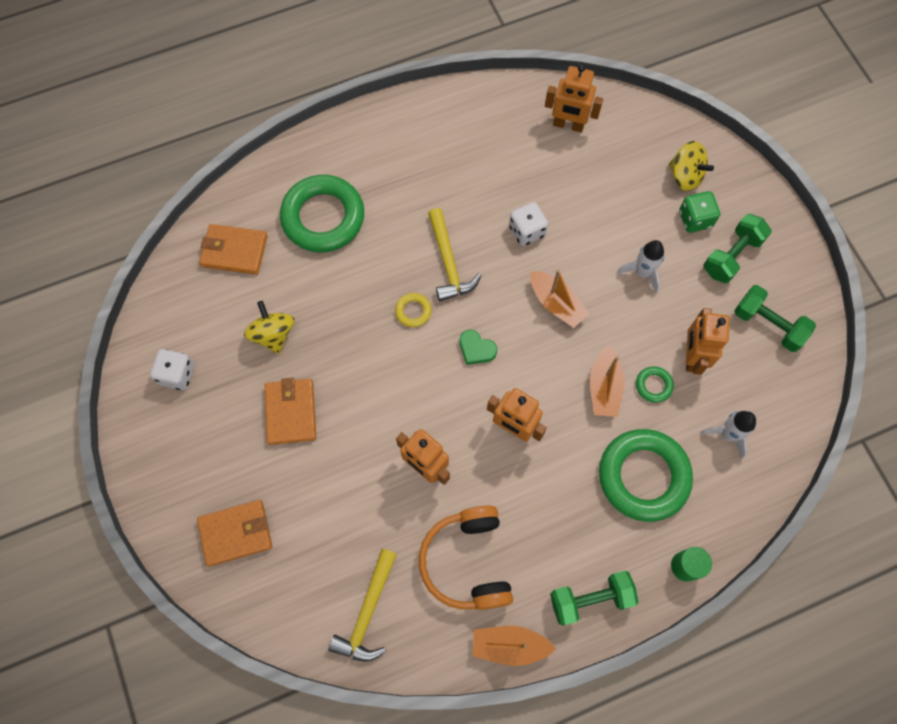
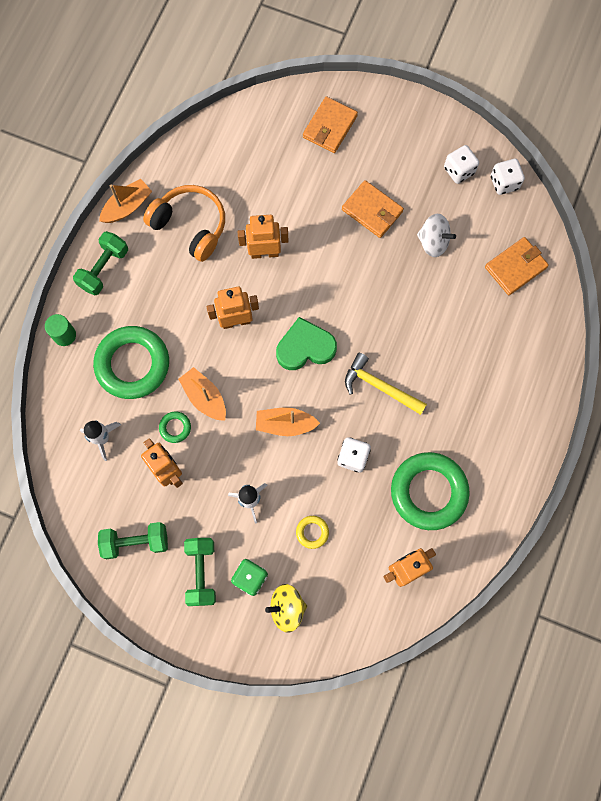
camera: 135 degrees right, 5 degrees up
(155, 327) = (504, 183): none -> white dice
(273, 334) = (433, 242): yellow spinning top -> white spinning top
(323, 217) = (489, 340): green ring -> green ring (428, 492)
(368, 612) = (218, 154): yellow hammer -> none
(413, 311) = (367, 334): yellow ring -> yellow ring (312, 532)
(476, 349) = (305, 347): green heart -> green heart, size x1.78

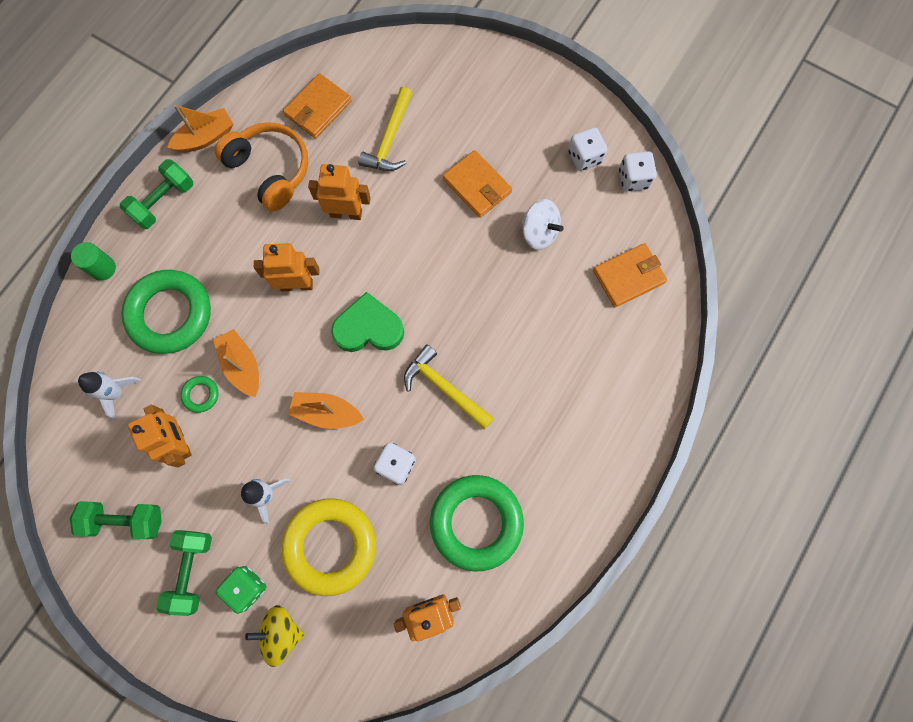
camera: 10 degrees right, 0 degrees up
(288, 182) = (390, 139): none -> yellow hammer
(312, 532) = (330, 546): yellow ring -> yellow ring, size x2.38
(330, 127) = (449, 86): orange wallet -> orange wallet (318, 108)

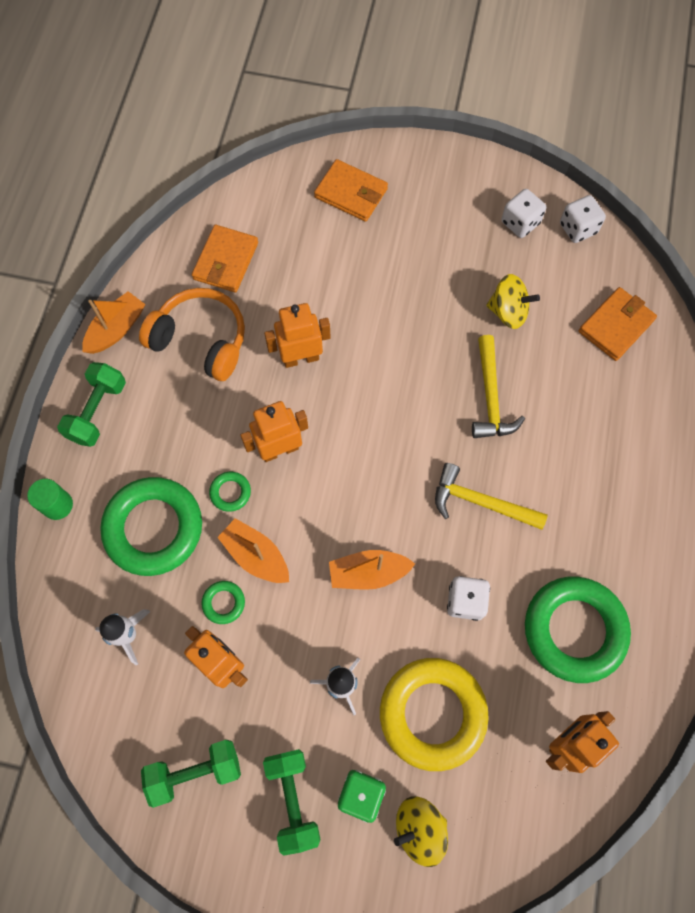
camera: 20 degrees left, 5 degrees down
(242, 306) = (230, 492): none -> green ring
(368, 328) = (375, 468): green heart -> none
(390, 139) = (315, 268): yellow hammer -> yellow hammer (490, 396)
(477, 186) = (425, 286): orange wallet -> orange wallet (351, 193)
(539, 232) = (508, 312): white spinning top -> yellow spinning top

